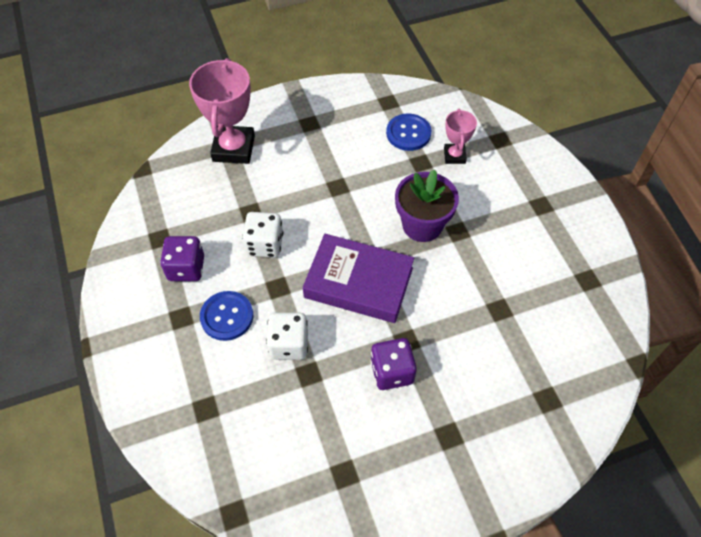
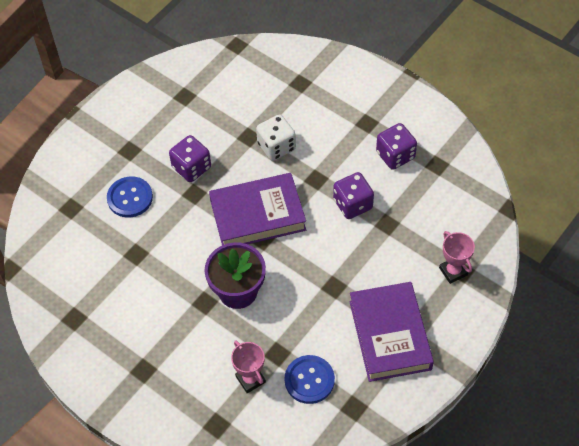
camera: 150 degrees right, 0 degrees up
(227, 316) = (335, 140): blue button -> blue button (130, 198)
(233, 148) = (453, 271): pink trophy -> pink trophy, size x0.54
(265, 244) = (352, 204): white dice -> purple dice
(323, 131) = (390, 335): none -> purple book

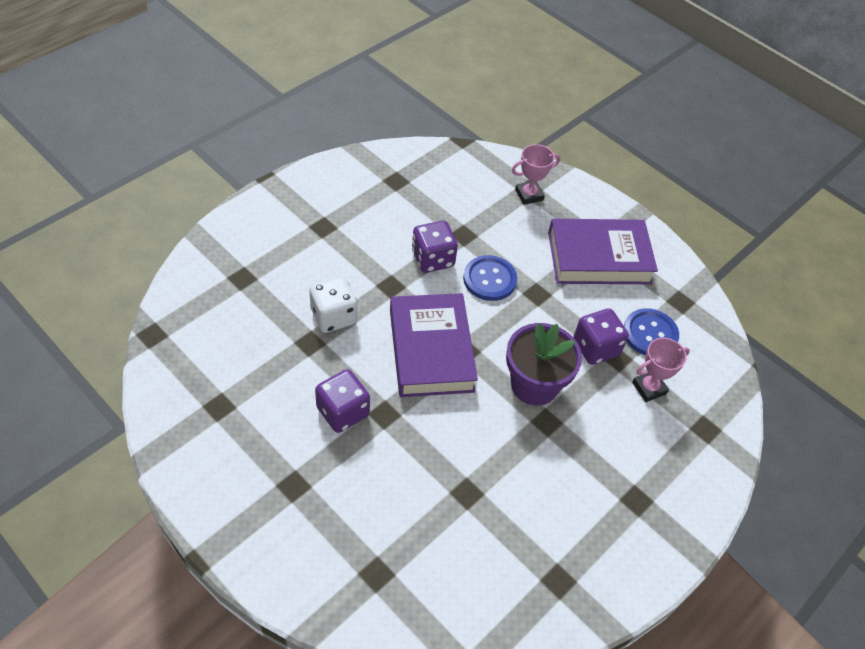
camera: 90 degrees left, 5 degrees down
(130, 198) = (375, 492): blue button -> blue button (489, 279)
(395, 155) = (375, 211): purple dice -> purple dice (595, 348)

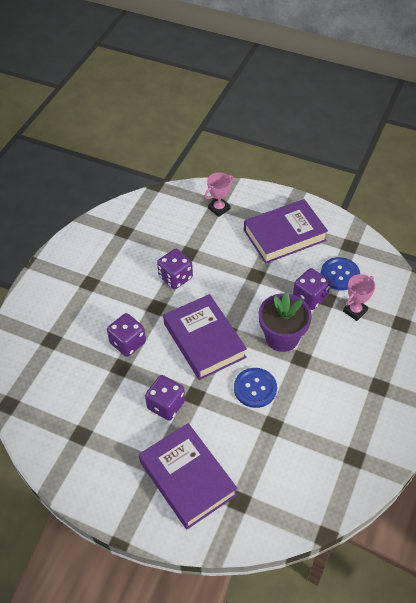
camera: 15 degrees left, 0 degrees up
(324, 516) = (187, 478): none -> purple book
(333, 316) = (128, 343): white dice -> purple dice
(489, 279) = (220, 277): blue button -> blue button (255, 388)

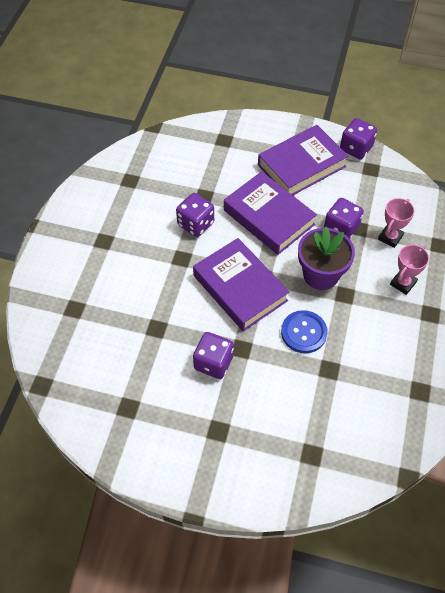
camera: 10 degrees left, 5 degrees up
(128, 343) = (159, 301): purple dice -> purple dice (356, 148)
(187, 478) = (252, 438): purple book -> purple book (268, 217)
(219, 208) = (227, 144): pink trophy -> pink trophy (403, 283)
(340, 275) = (367, 201): blue button -> none

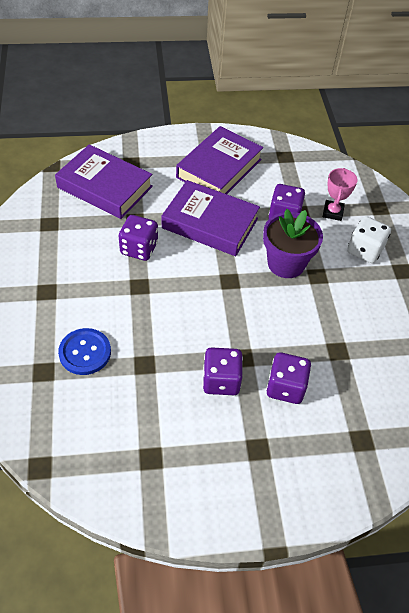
camera: 25 degrees left, 5 degrees down
(240, 288) = (213, 298): purple book -> purple book (105, 187)
(303, 332) = (296, 323): blue button -> blue button (85, 352)
(356, 148) = (262, 141): purple dice -> purple dice (285, 387)
(403, 283) = (365, 250): pink trophy -> white dice

